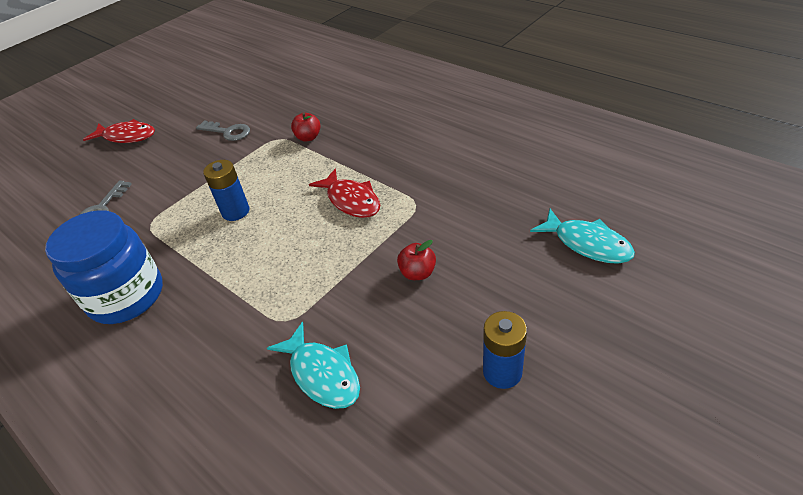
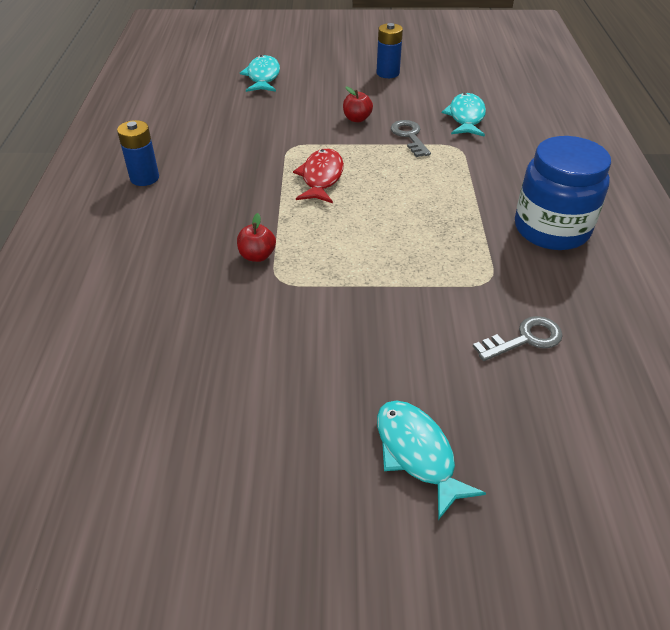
camera: 135 degrees left, 0 degrees up
(127, 136) = (417, 453): red fish -> turquoise fish
(227, 132) = (306, 336): grey key -> grey key (409, 136)
(235, 211) = (407, 234): blue battery -> blue battery (144, 178)

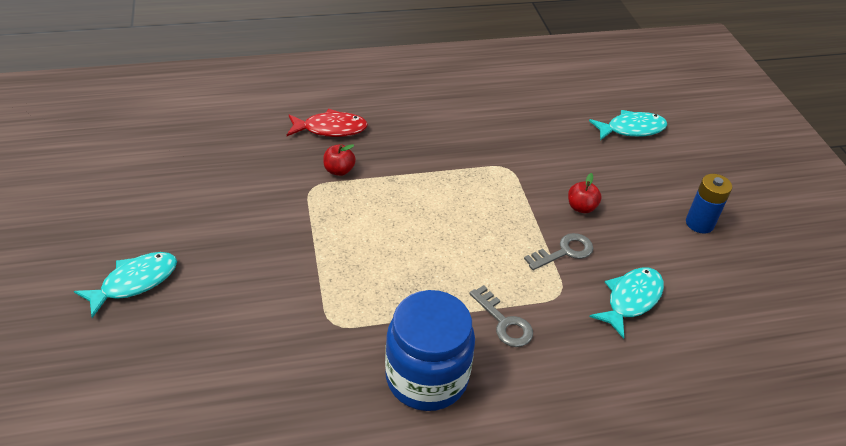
camera: 75 degrees right, 0 degrees up
(144, 178) = (426, 92): blue battery -> none
(321, 178) = (462, 193): red fish -> red fish (330, 129)
(466, 117) = (631, 300): turquoise fish -> turquoise fish turned 45 degrees counterclockwise
(525, 339) = (256, 350): grey key -> grey key (504, 322)

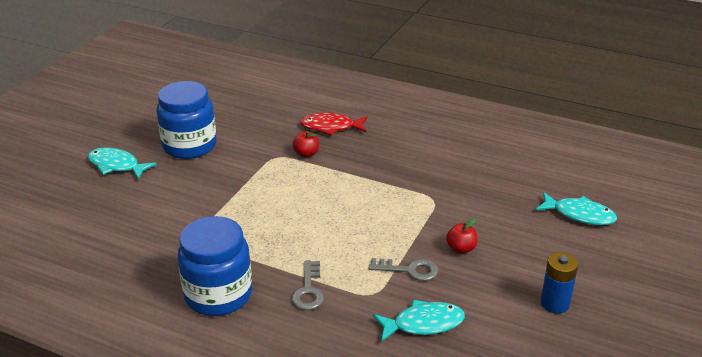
camera: 40 degrees right, 10 degrees down
(135, 282) = (116, 165): turquoise fish -> turquoise fish turned 150 degrees counterclockwise
(199, 216) = (189, 146): none -> blue jar
(330, 129) = (331, 127): red fish -> red fish turned 150 degrees clockwise

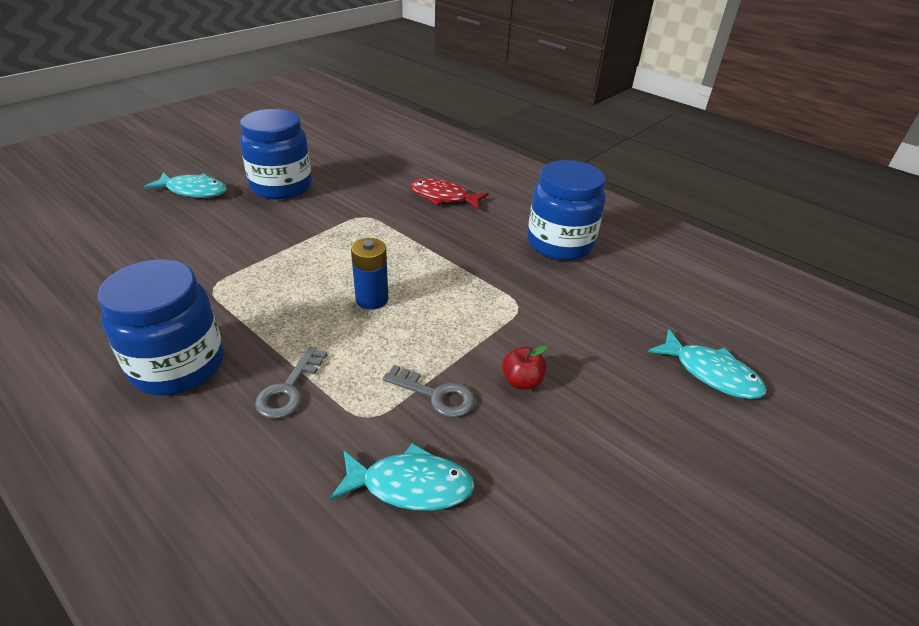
camera: 15 degrees right, 5 degrees up
(116, 165) = (193, 191): turquoise fish -> turquoise fish turned 150 degrees clockwise
(306, 154) = (398, 220): red apple -> none
(441, 146) = (560, 244): none -> blue jar
(555, 303) = (624, 508): blue battery -> blue battery (372, 299)

